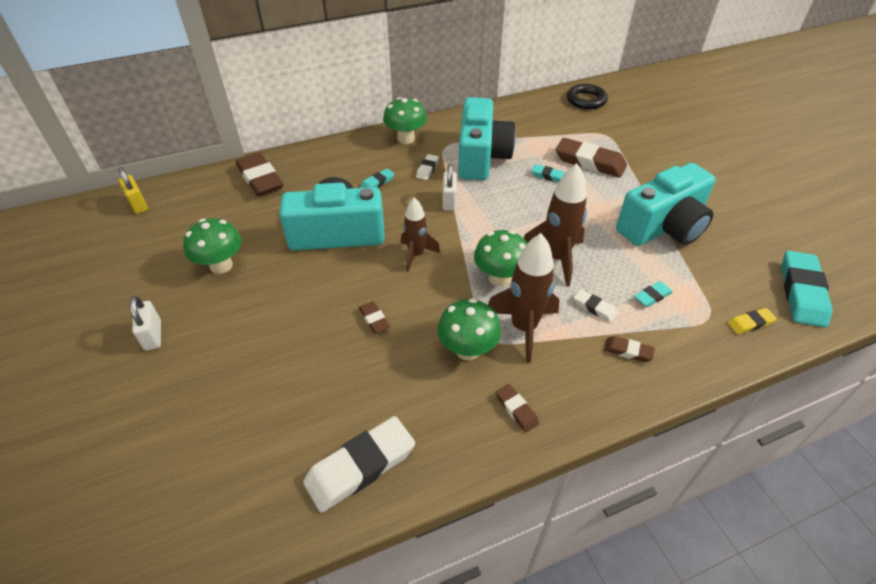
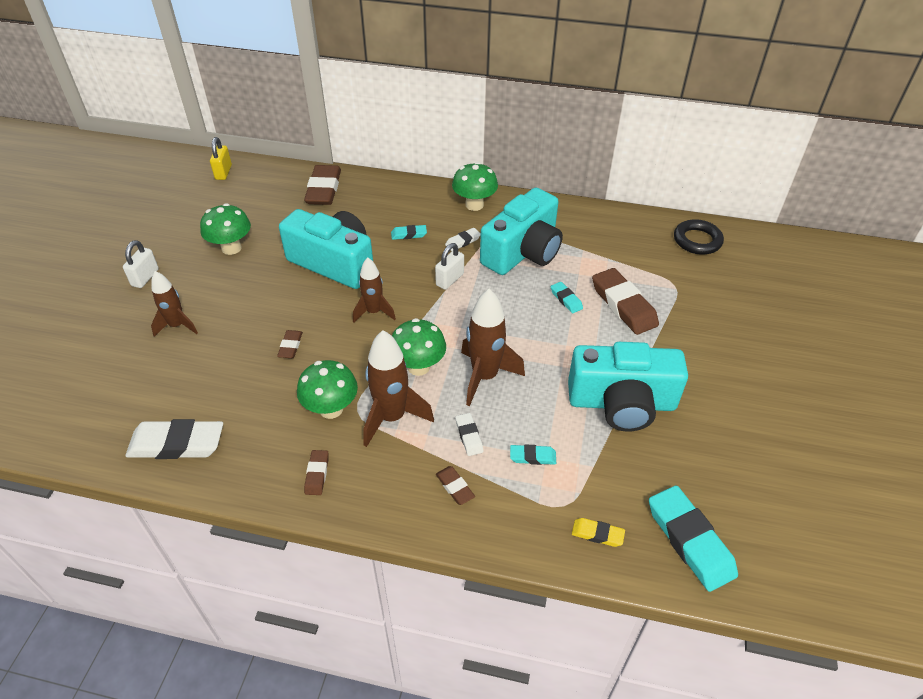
camera: 35 degrees right, 0 degrees up
(240, 361) = (177, 326): none -> brown rocket
(801, 292) = (689, 540): turquoise eraser -> turquoise eraser turned 75 degrees counterclockwise

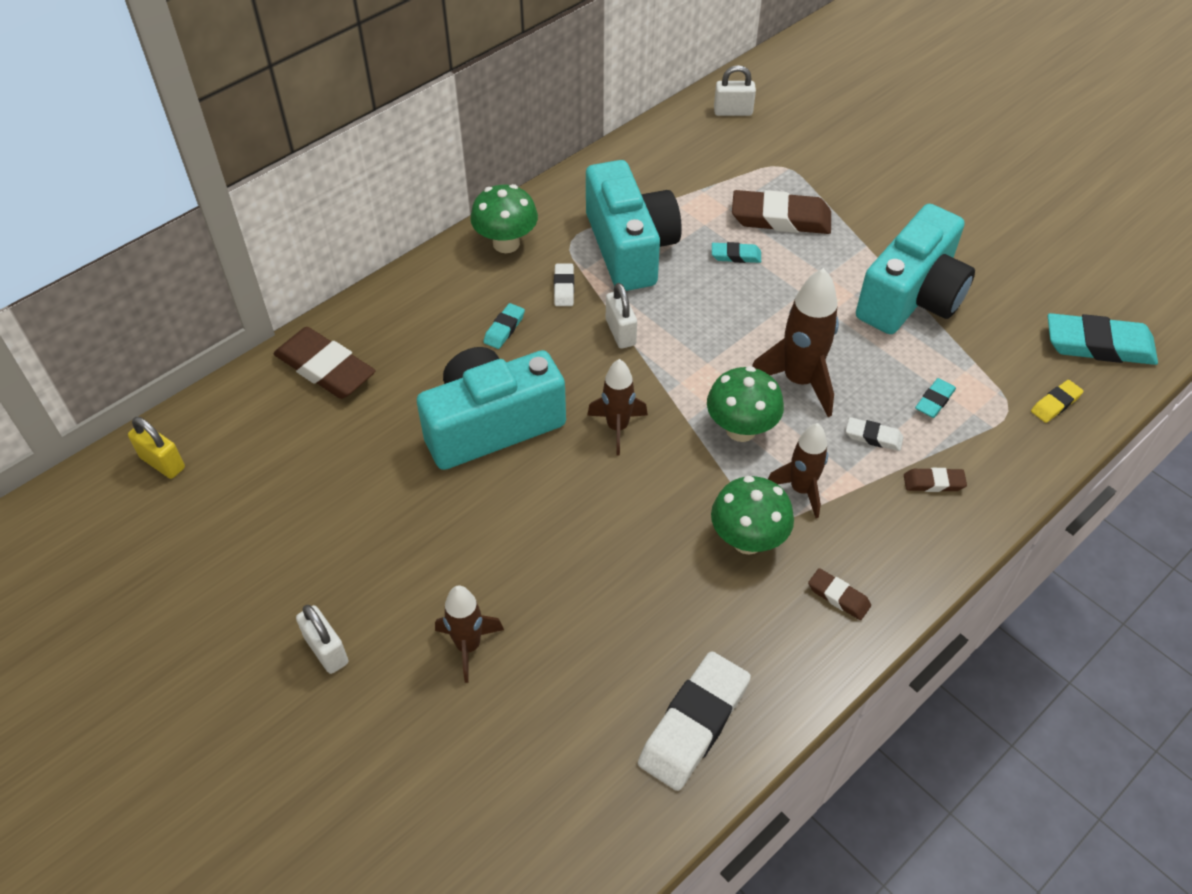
camera: 55 degrees left, 5 degrees up
(231, 248) = (356, 522): green mushroom -> none
(290, 346) = (611, 536): brown eraser -> none
(392, 417) = (801, 490): brown rocket -> brown rocket, size x0.65
(697, 240) = (733, 112): black ring -> white padlock

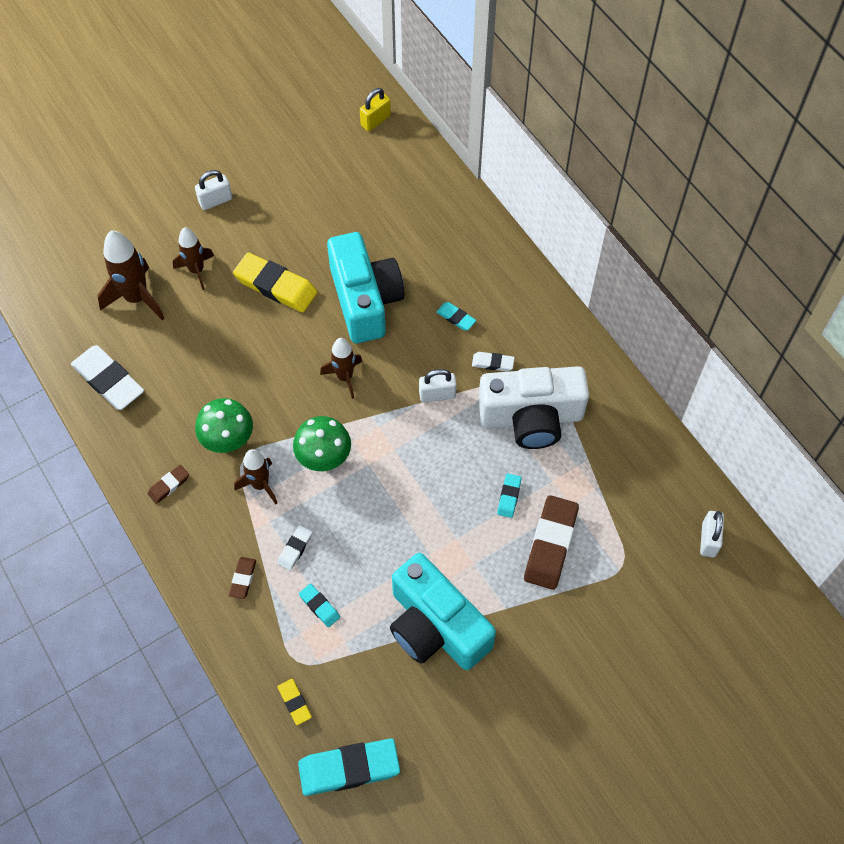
camera: 100 degrees right, 10 degrees up
(325, 368) = (438, 207): brown eraser -> none
(483, 533) = (276, 286): none -> yellow eraser
(506, 243) = (549, 329): green mushroom -> none
(630, 247) = (531, 417): turquoise camera -> white camera
(799, 381) = (361, 510): brown rocket -> brown rocket (137, 298)
(1098, 345) = (349, 768): turquoise eraser -> turquoise eraser turned 60 degrees clockwise

